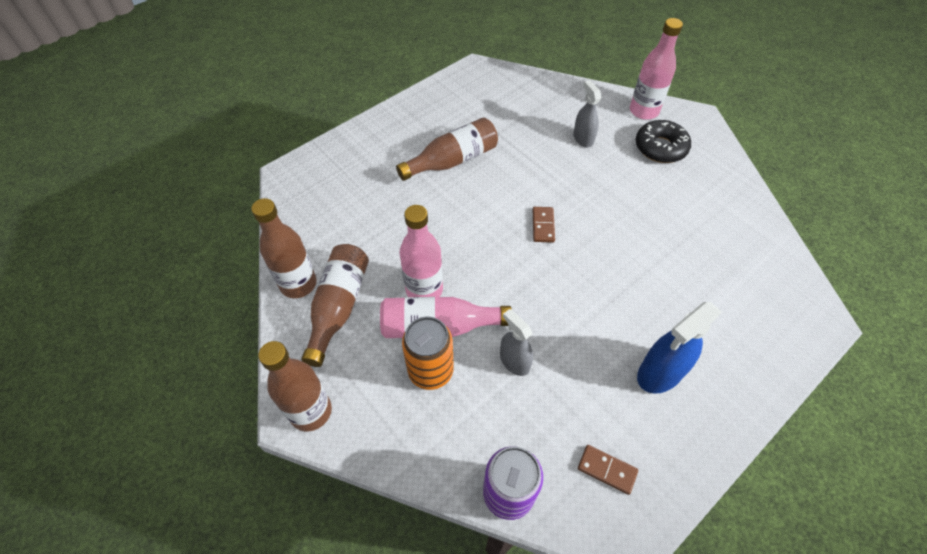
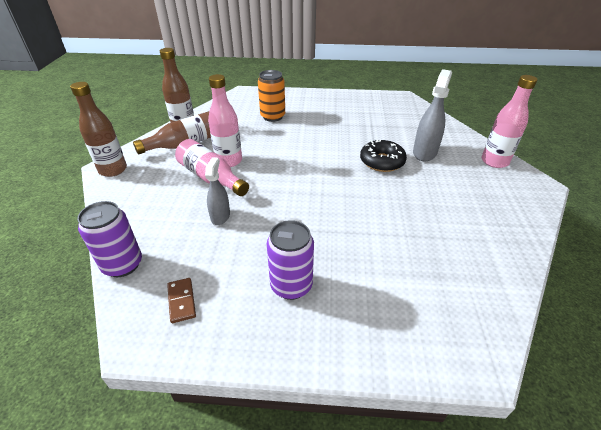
camera: 45 degrees right, 15 degrees down
(430, 371) = (178, 191): orange can -> orange can (273, 116)
(453, 160) = (327, 124): brown bottle -> none
(543, 226) = (333, 174): brown domino -> none
(583, 138) = (424, 152): grey spray bottle -> grey spray bottle, size x1.56
(660, 148) = (479, 184): black donut -> black donut (382, 162)
(660, 373) = (291, 285): blue spray bottle -> purple can

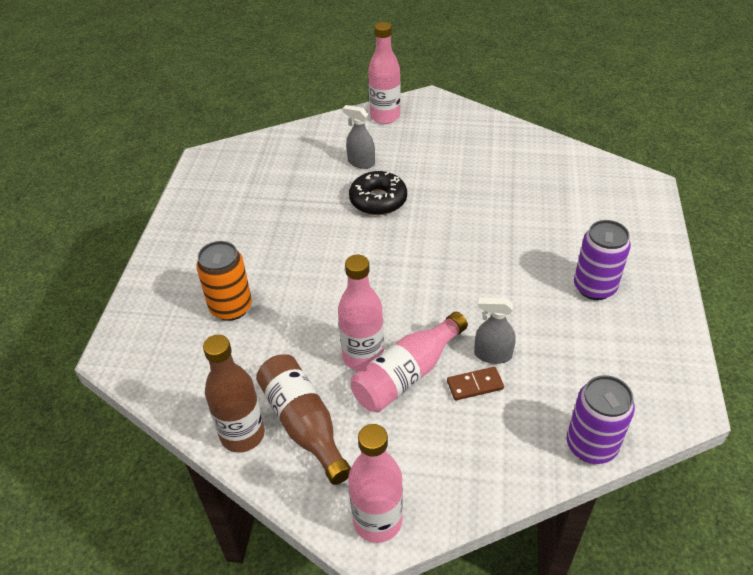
camera: 85 degrees left, 5 degrees up
(113, 170) = (377, 521): brown bottle -> pink bottle
(182, 301) = (632, 375): brown domino -> brown domino (475, 385)
(424, 152) = (361, 162): grey spray bottle -> grey spray bottle, size x0.64

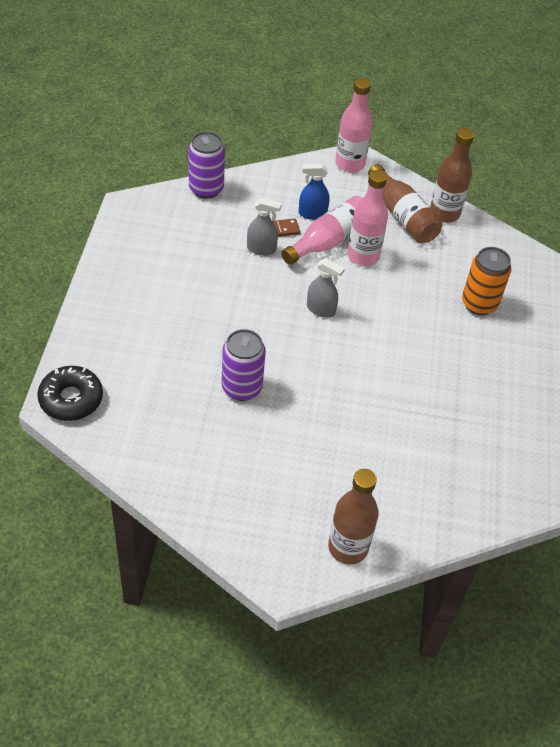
camera: 175 degrees right, 5 degrees up
(361, 162) = (376, 465): grey spray bottle -> grey spray bottle (321, 309)
(378, 200) = (354, 408): black donut -> black donut (71, 399)
(385, 116) = (348, 547): pink bottle -> brown bottle
(432, 416) = (312, 214): none -> blue spray bottle
(594, 287) = (161, 295): purple can -> purple can (241, 387)

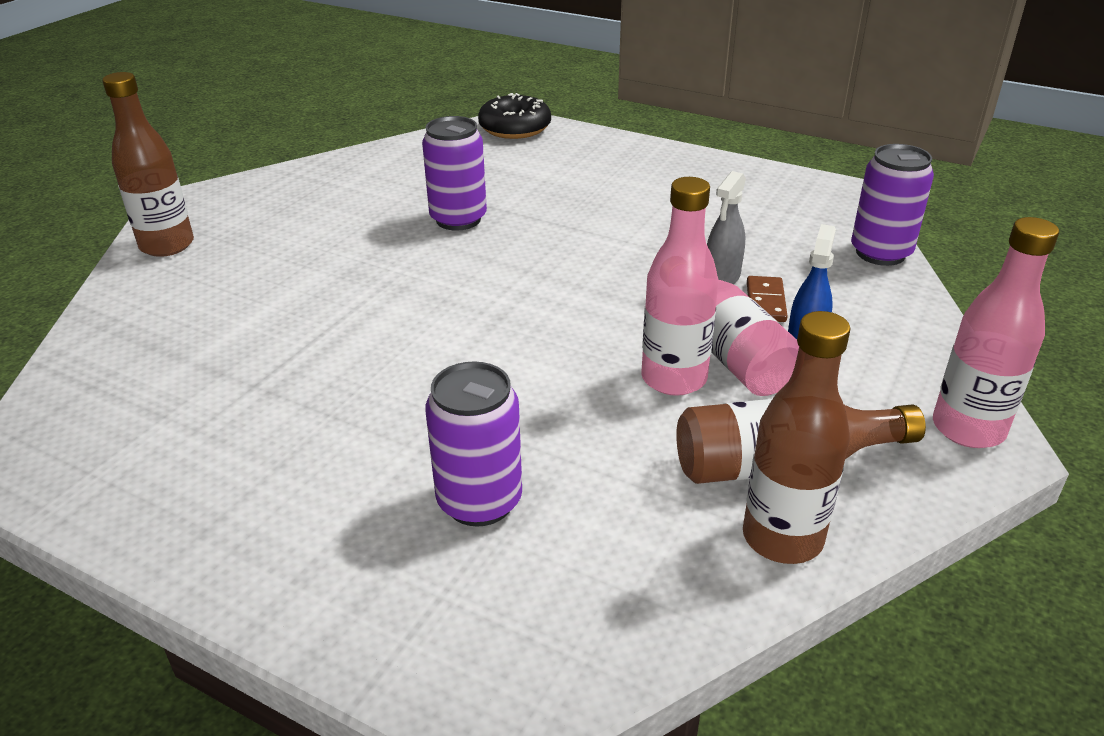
camera: 115 degrees right, 15 degrees down
(321, 309) = (563, 306): grey spray bottle -> none
(479, 304) = (479, 501): orange can -> purple can

